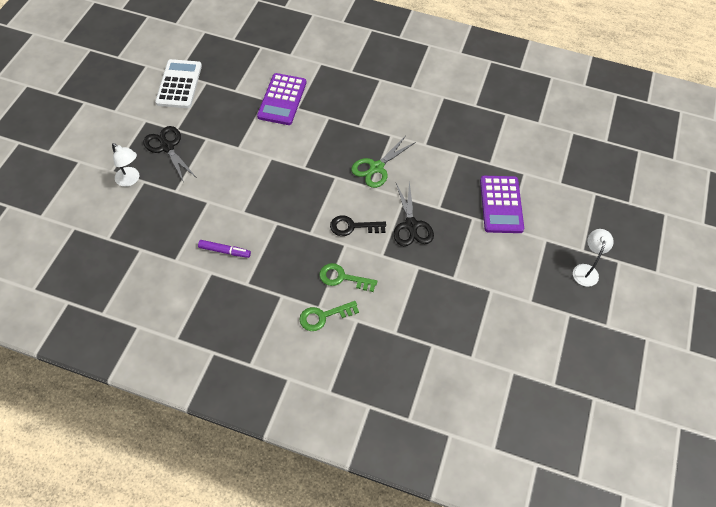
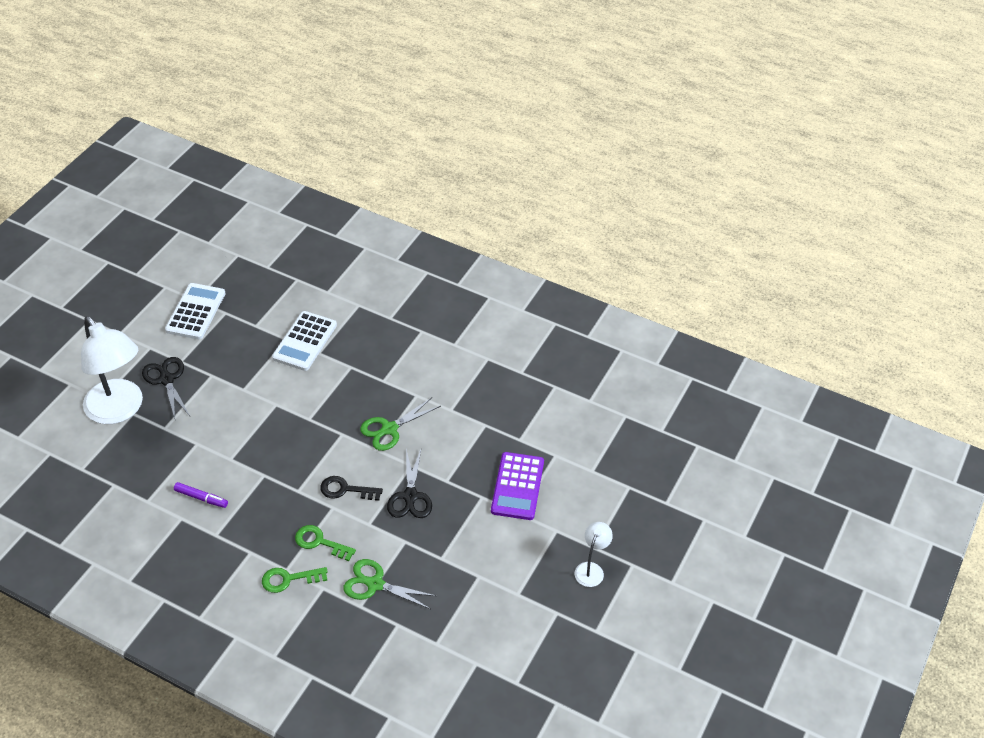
camera: 10 degrees right, 10 degrees down
(130, 180) = (119, 410): white lamp -> white lamp, size x2.19
(282, 99) = (304, 341): purple calculator -> white calculator
(402, 310) = (375, 584): none -> green scissors

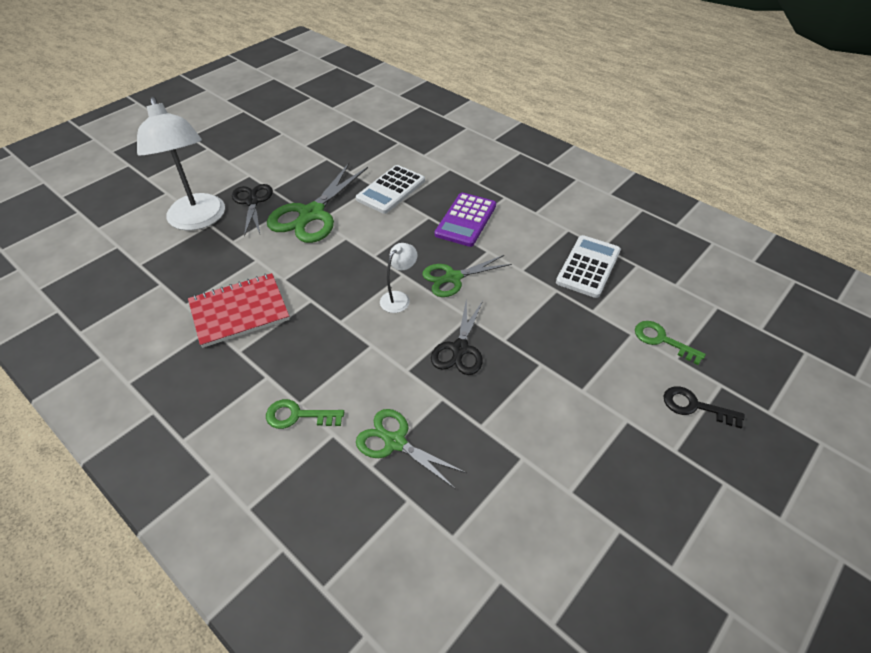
camera: 15 degrees right, 0 degrees up
(196, 312) = (301, 154): white calculator -> white calculator (588, 267)
(201, 498) = (239, 311): purple marker -> red notebook
(233, 384) = (312, 214): none -> green scissors
(320, 542) = (346, 380): green key -> green key (662, 340)
(345, 490) = (391, 329): black key -> black key (695, 406)
(517, 486) = (585, 360): purple calculator -> purple calculator (465, 220)
(591, 569) = (670, 478): white lamp -> white lamp (399, 298)

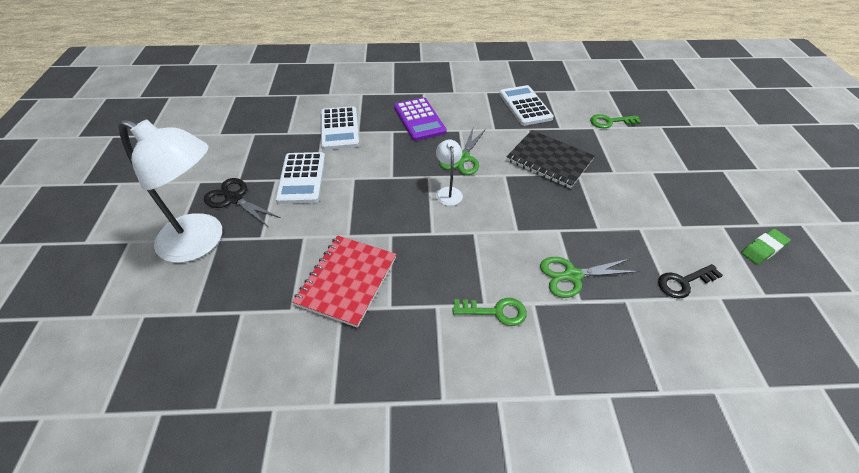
camera: 45 degrees left, 0 degrees up
(298, 416) = (495, 311): green key -> green key turned 135 degrees counterclockwise
(312, 214) = (302, 178): green scissors -> white calculator
(460, 349) = (527, 196): black scissors -> none
(531, 333) = (549, 160): none -> black notebook
(629, 589) = (763, 249): none -> green eraser
(695, 406) = (666, 144): black key -> black key (683, 282)

